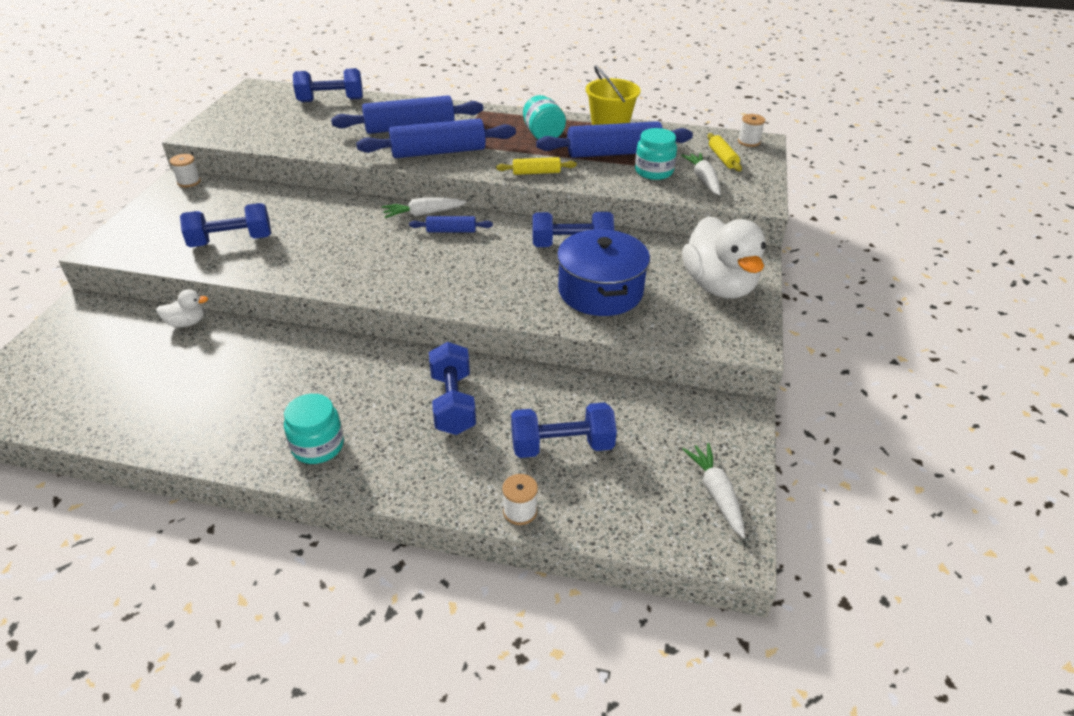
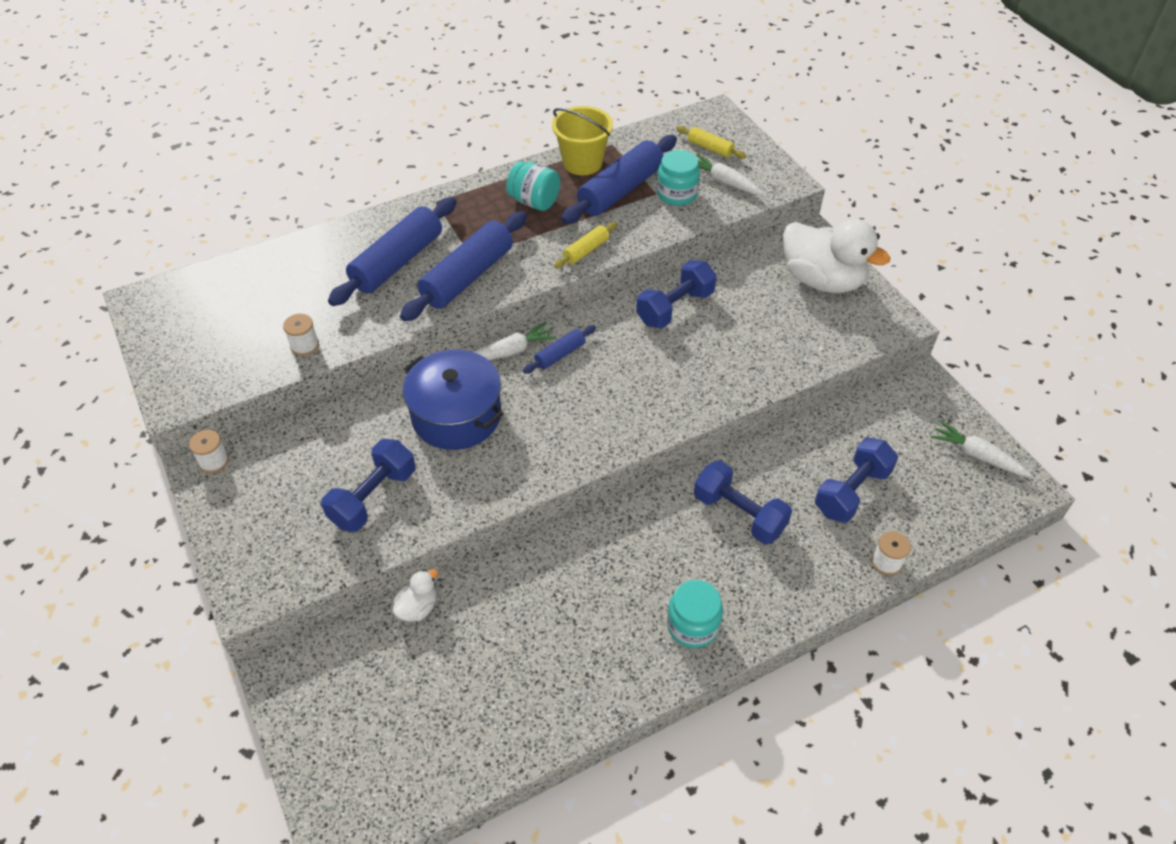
camera: 40 degrees left, 10 degrees up
(331, 100) = (259, 271): blue dumbbell -> none
(423, 214) = (511, 351): white carrot -> white carrot turned 150 degrees counterclockwise
(600, 291) = (750, 340): blue pot -> blue pot (456, 415)
(749, 142) = (708, 117): white spool -> white spool (304, 345)

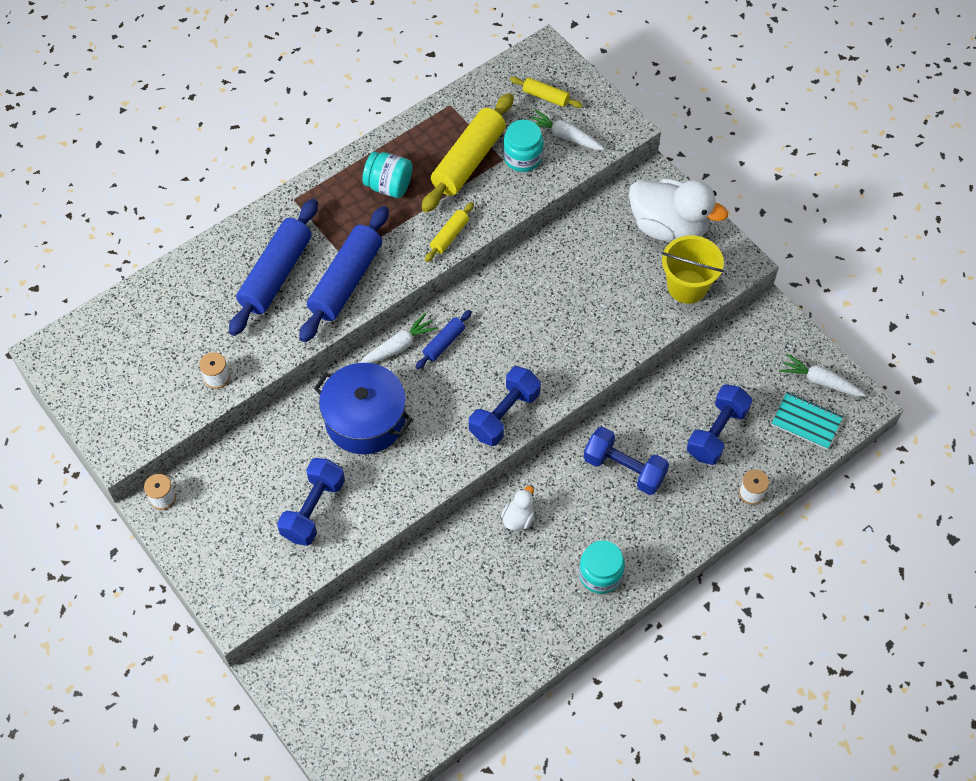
camera: 10 degrees left, 10 degrees up
(418, 608) = (371, 596): white duck -> white duck (518, 518)
(582, 163) = (425, 132): yellow bucket -> yellow bucket (687, 286)
(620, 190) = (468, 161): blue rolling pin -> yellow rolling pin
(675, 308) = (539, 277): blue dumbbell -> blue dumbbell (504, 414)
(958, 495) = (806, 421): none -> turquoise notebook

